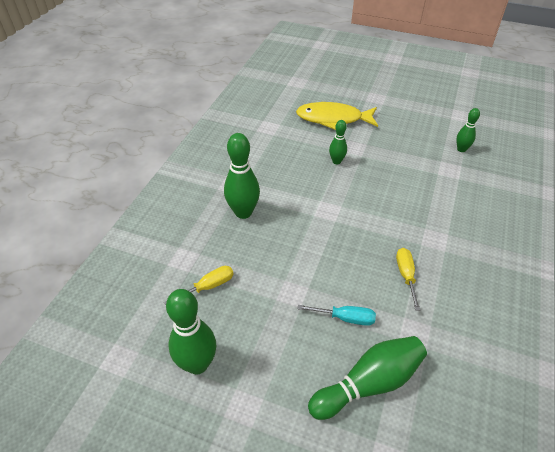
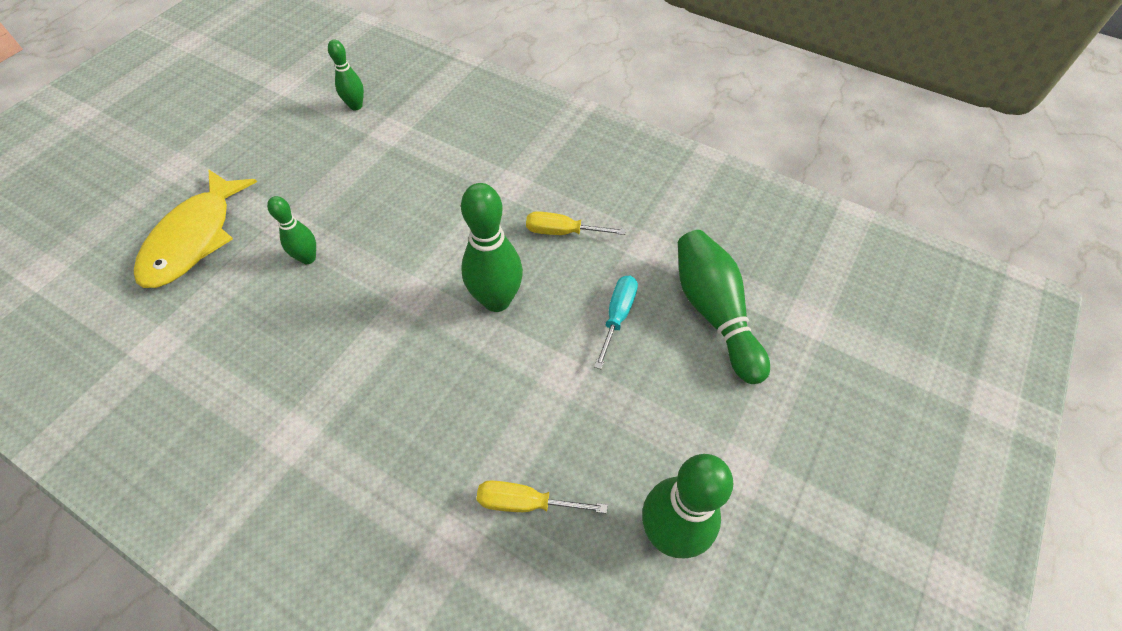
camera: 80 degrees left, 10 degrees up
(208, 287) = (526, 502): yellow screwdriver -> yellow screwdriver turned 60 degrees counterclockwise
(243, 212) = (372, 424): green bowling pin -> green bowling pin (497, 300)

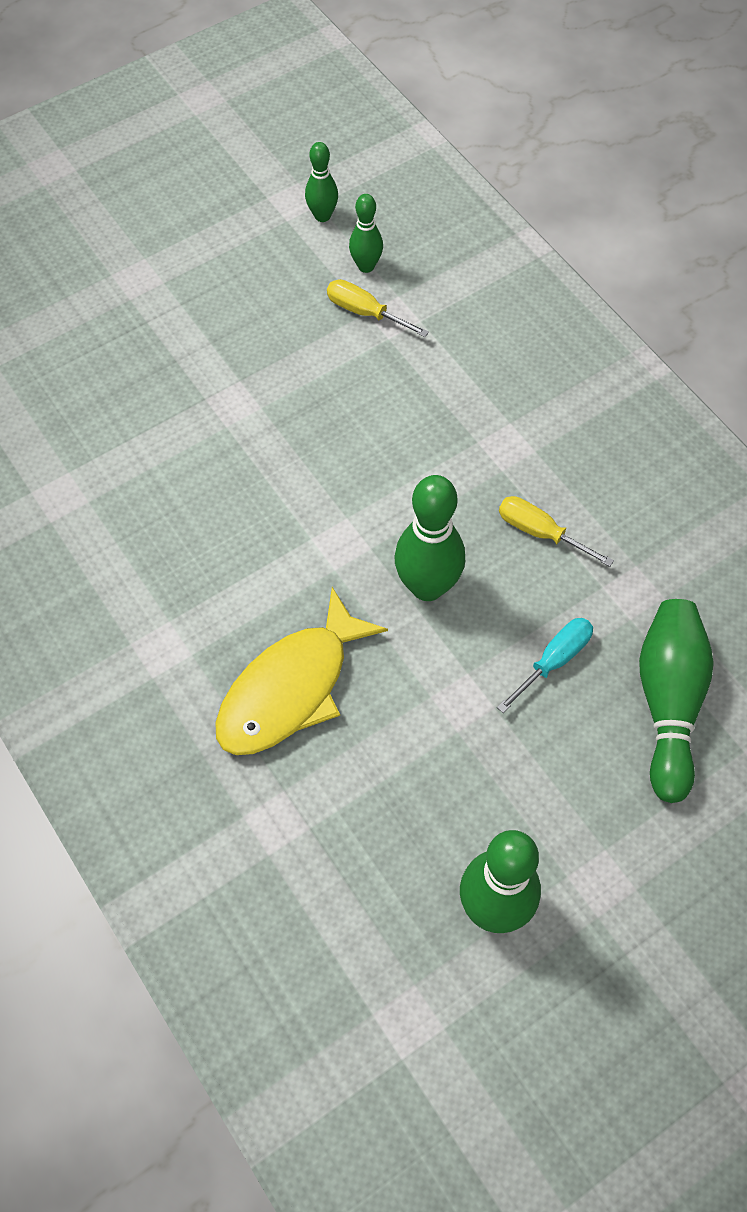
camera: 25 degrees right, 5 degrees up
(195, 238) = (132, 381): yellow fish -> yellow fish (291, 688)
(308, 258) = (243, 453): green bowling pin -> green bowling pin (322, 216)
(526, 502) = (363, 814): yellow screwdriver -> yellow screwdriver (365, 312)

